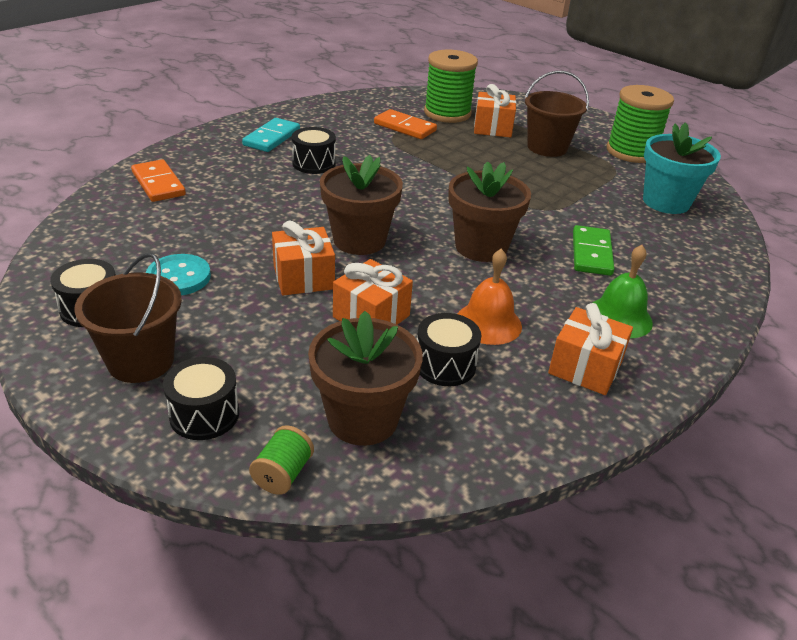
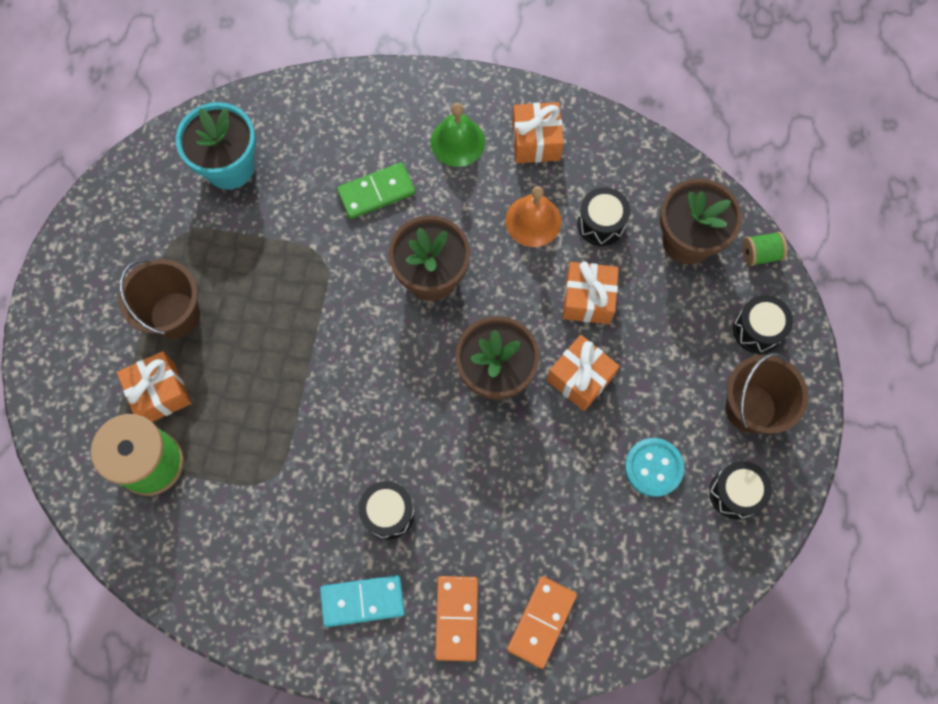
camera: 120 degrees left, 35 degrees up
(405, 127) = (227, 484): orange domino -> orange domino (456, 618)
(631, 152) = (126, 233): green spool -> none

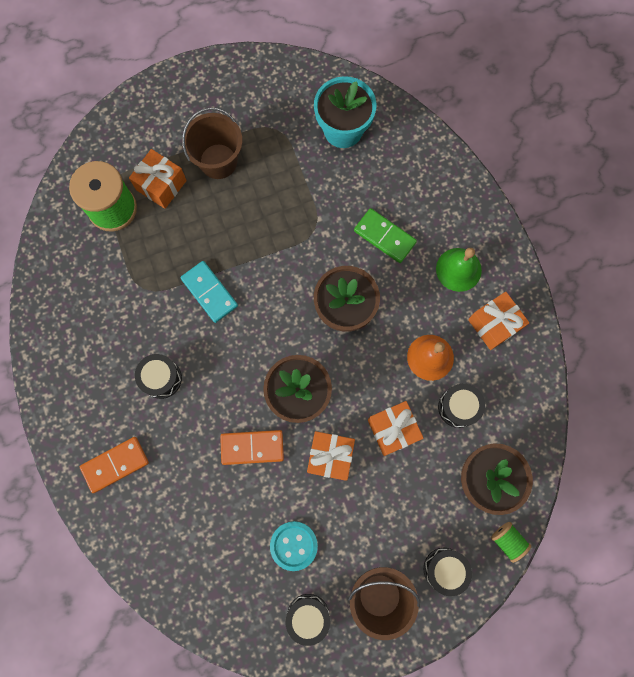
camera: 60 degrees right, 5 degrees up
(362, 601) = (94, 396): turquoise domino -> turquoise domino (209, 292)
(541, 621) = (142, 524): orange domino -> orange domino (252, 447)

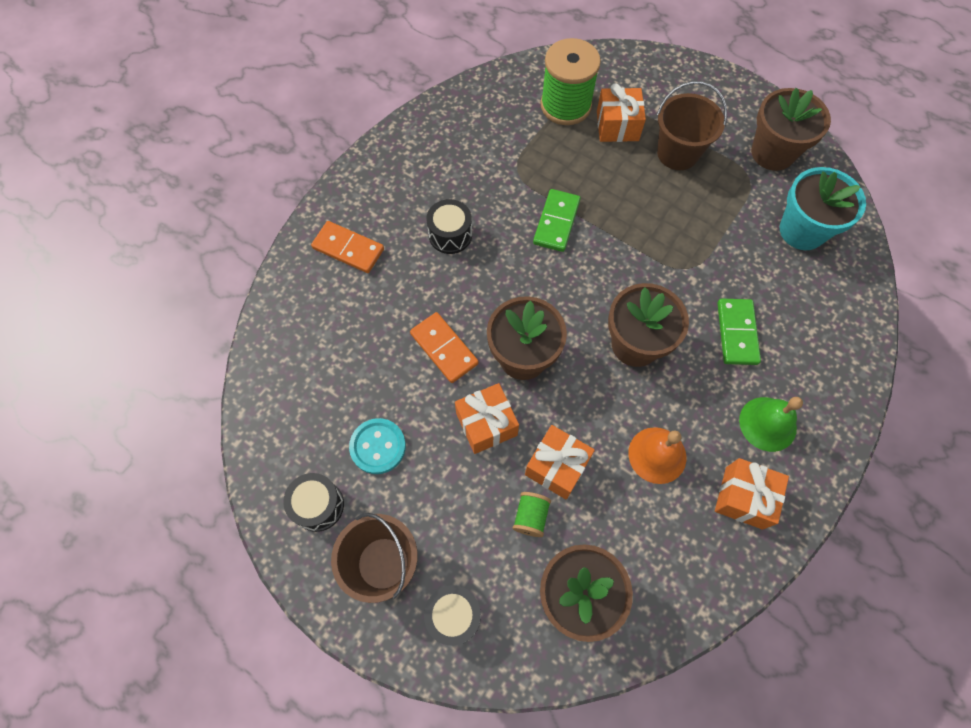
camera: 55 degrees right, 10 degrees down
(209, 292) = (556, 222): turquoise domino -> green domino
(269, 96) = (772, 153): none -> brown flower pot
(458, 407) = (629, 518): black drum -> none
(507, 541) = (530, 667): green spool -> green spool (530, 517)

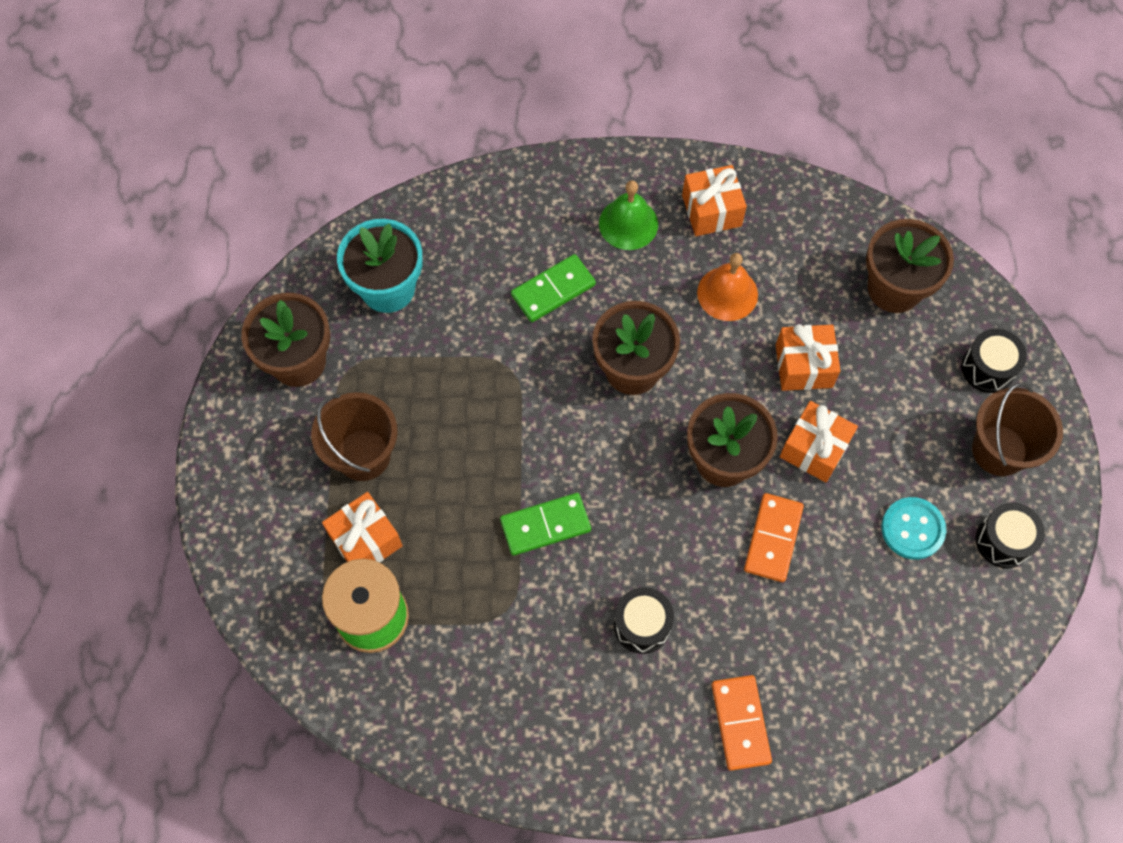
camera: 125 degrees left, 0 degrees up
(530, 517) = (863, 360): green spool -> none

